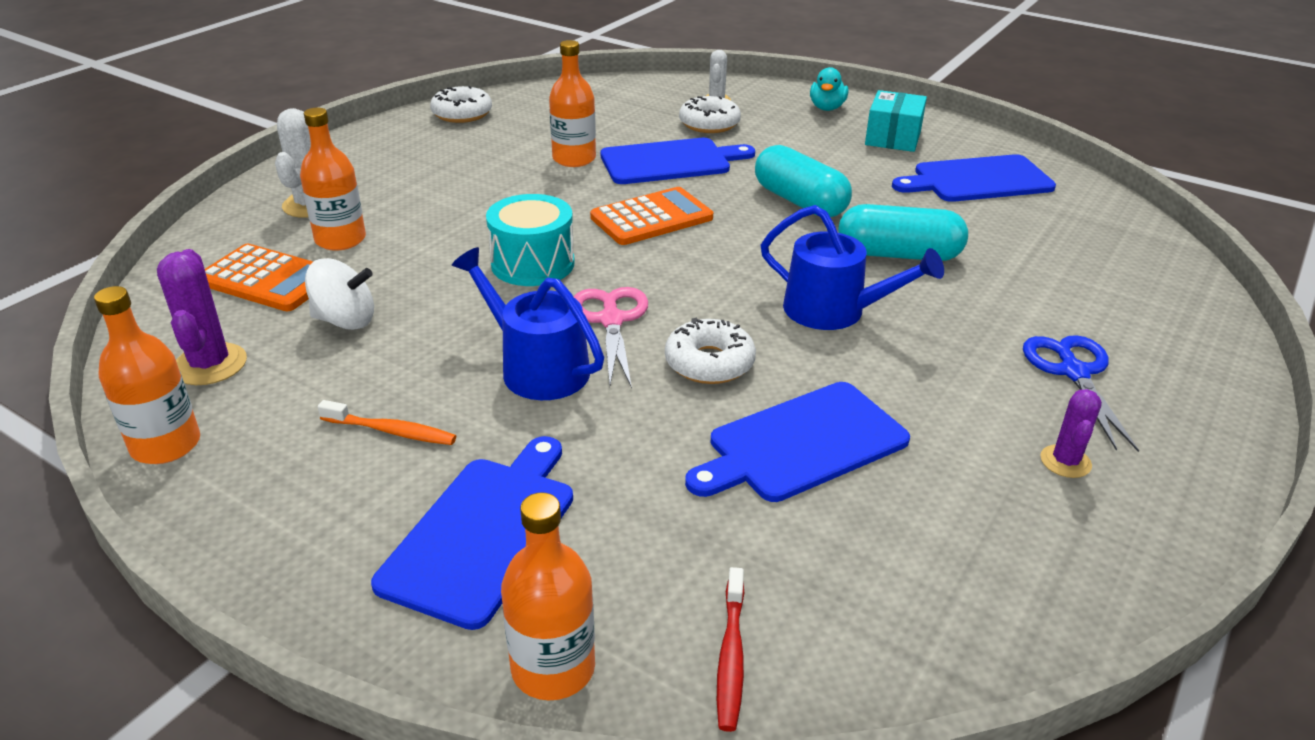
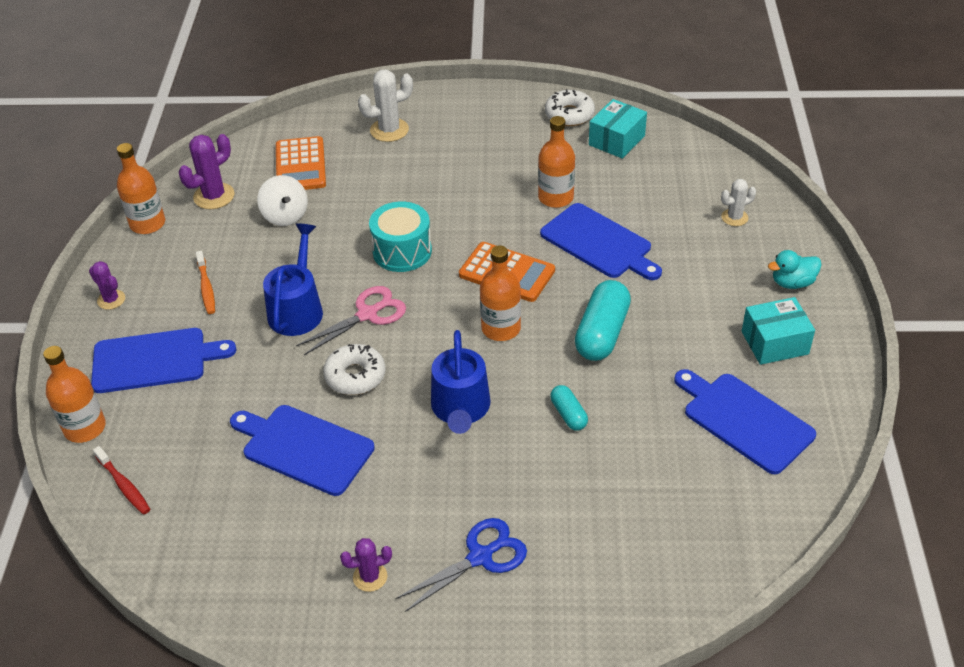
camera: 60 degrees right, 10 degrees up
(283, 540) = (111, 300): none -> purple cactus
(340, 239) = (362, 164): orange bottle -> orange bottle (501, 328)
(537, 108) = (616, 140): none -> turquoise box
(709, 124) = (685, 233): white donut -> none
(731, 657) = (124, 485): red toothbrush -> red toothbrush turned 105 degrees counterclockwise
(898, 254) = (568, 414): turquoise capsule -> turquoise capsule, size x0.53

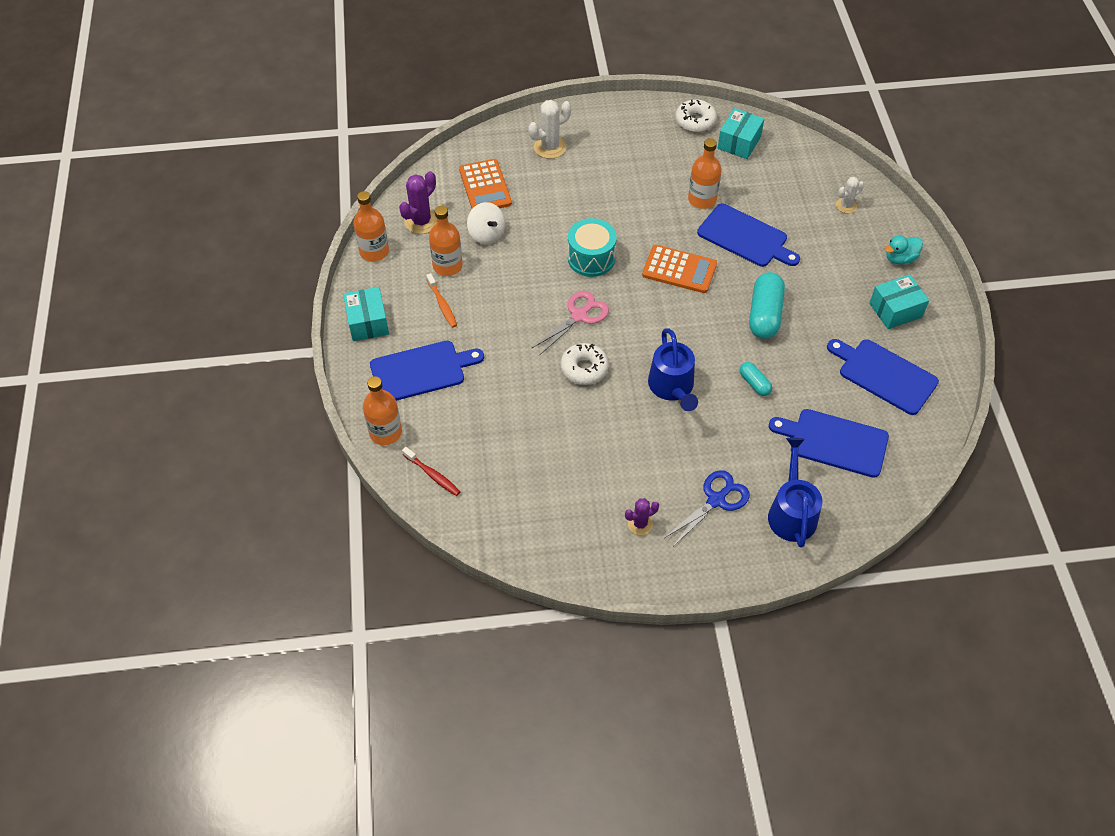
camera: 10 degrees left, 10 degrees up
(111, 300) = (367, 322): purple cactus -> turquoise box
(297, 309) = (522, 316): blue watering can -> blue watering can (791, 513)
(304, 448) = (562, 431): blue cutting board -> blue cutting board (834, 442)
(501, 328) = (686, 318): orange bottle -> orange bottle (447, 266)

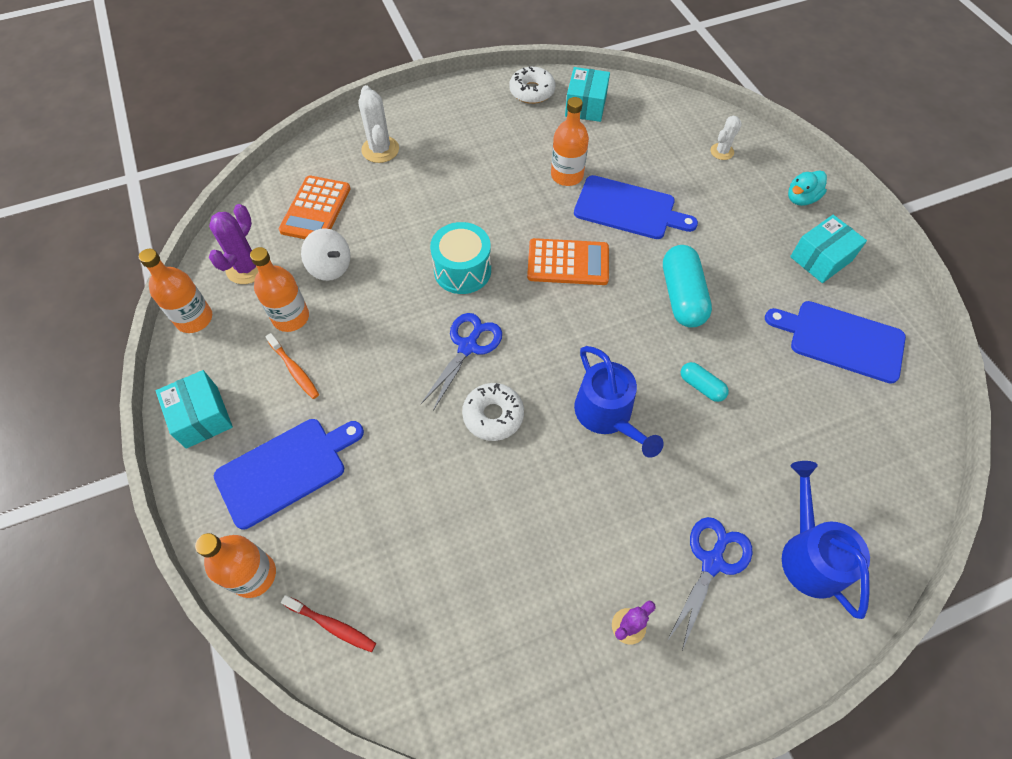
camera: 15 degrees left, 5 degrees up
(485, 186) = (316, 209): orange calculator -> orange calculator turned 45 degrees clockwise
(550, 147) = (380, 149): white cactus -> white cactus turned 60 degrees counterclockwise
(579, 316) = (468, 346): pink scissors -> blue scissors
(834, 442) = (821, 442): blue cutting board -> none

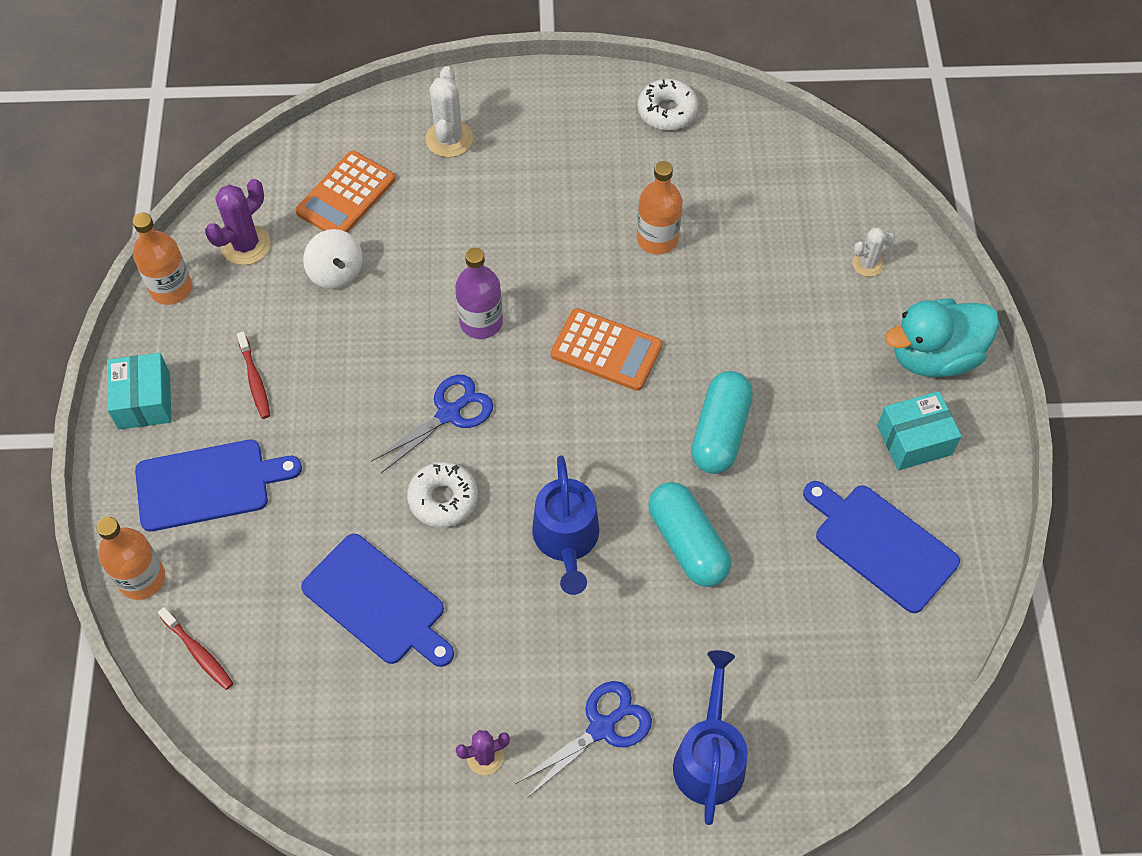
camera: 20 degrees right, 0 degrees up
(291, 317) = (272, 319): orange bottle -> none
(294, 370) = (255, 380): orange toothbrush -> red toothbrush
(462, 270) = (481, 322): turquoise drum -> purple bottle
(585, 106) = (726, 150): turquoise box -> none
(628, 208) = (711, 304): blue cutting board -> blue cutting board (378, 602)
(701, 386) = (687, 543): turquoise capsule -> turquoise capsule, size x1.89
(801, 198) = (934, 356): turquoise duck -> turquoise duck, size x1.87

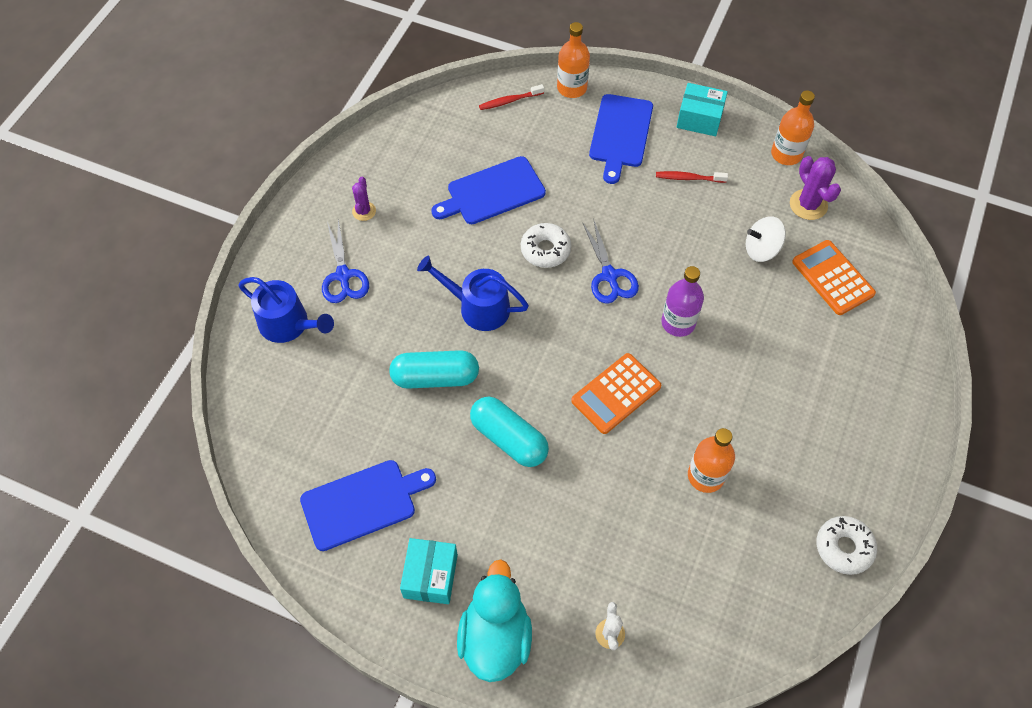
camera: 115 degrees right, 0 degrees up
(449, 139) = (867, 366): white cactus -> none

